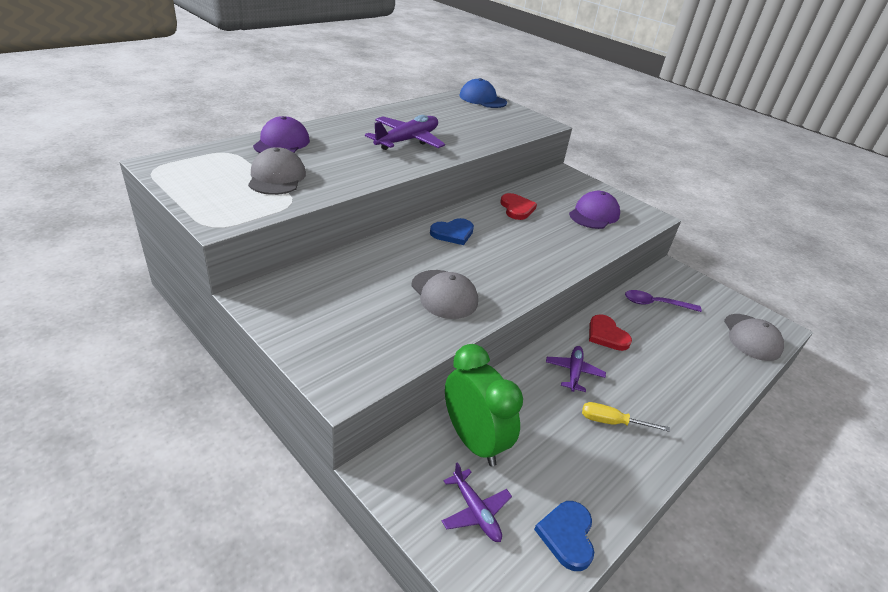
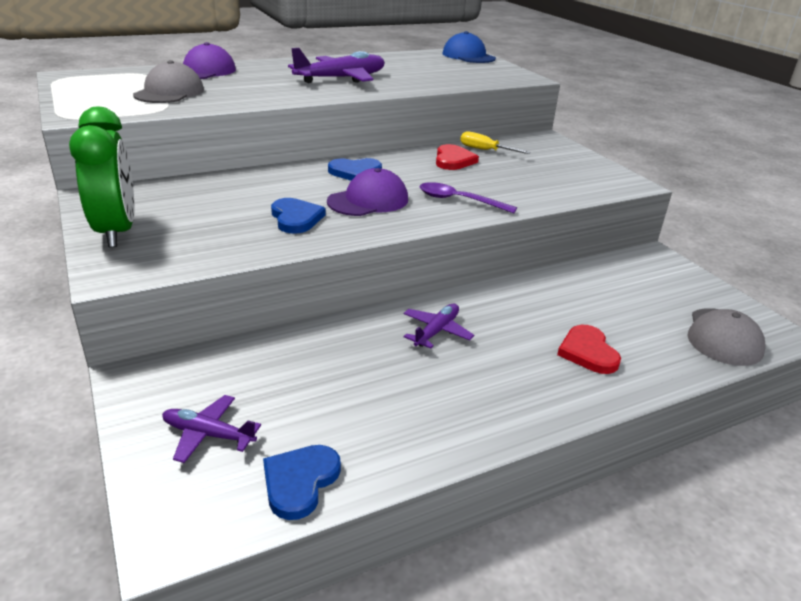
camera: 20 degrees right, 5 degrees down
(444, 294) = (296, 218): grey cap -> blue heart
(473, 441) = (260, 371): green clock -> green clock (117, 231)
(475, 511) = (208, 434): purple plane -> purple plane turned 120 degrees clockwise
(594, 214) = (550, 174): purple cap -> purple cap (368, 200)
(606, 335) = (509, 304): red heart -> red heart (588, 352)
(612, 422) = (448, 386): yellow screwdriver -> yellow screwdriver (485, 150)
(655, 304) = (602, 284): purple spoon -> purple spoon (459, 200)

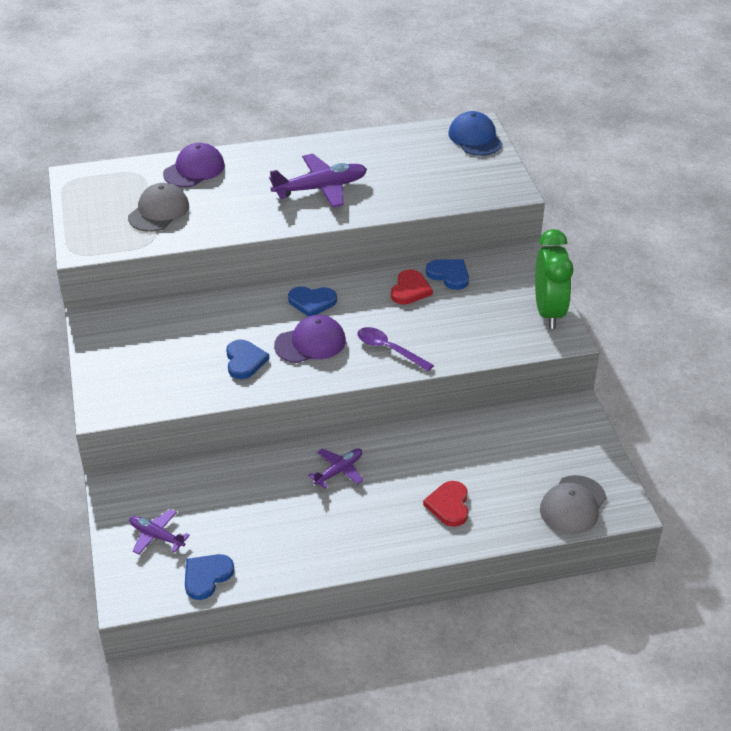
camera: 15 degrees right, 10 degrees up
(117, 231) = (108, 365): green clock -> green clock (548, 312)
(485, 150) = (449, 275): yellow screwdriver -> blue heart

